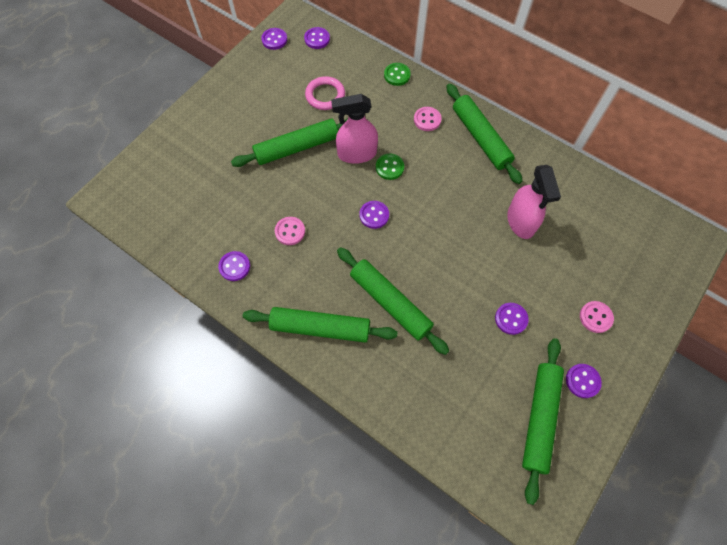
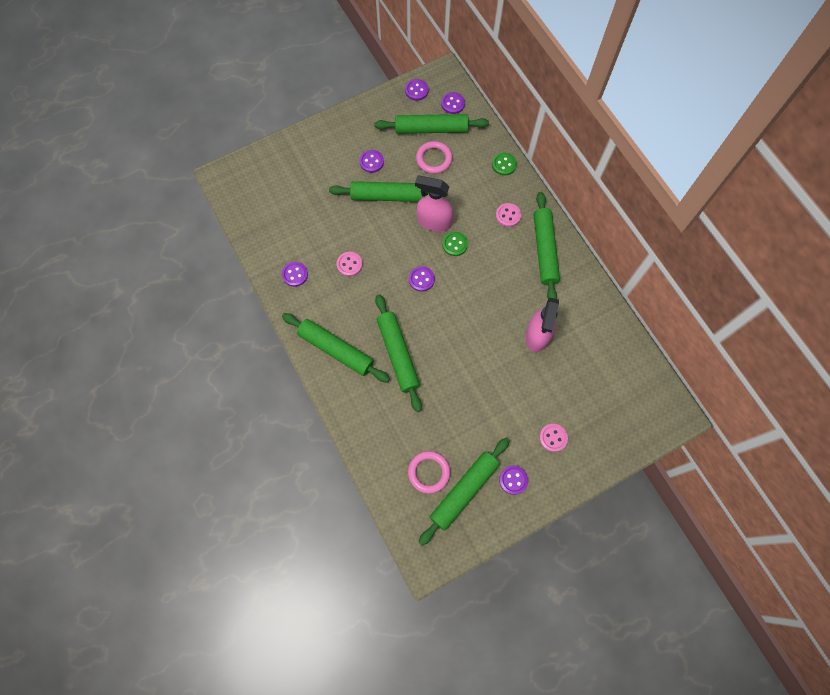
camera: 25 degrees right, 5 degrees up
(307, 69) = (431, 129): none -> green rolling pin
(491, 416) = (429, 472): none -> pink ring
(511, 319) = (484, 408): purple button -> purple button (371, 162)

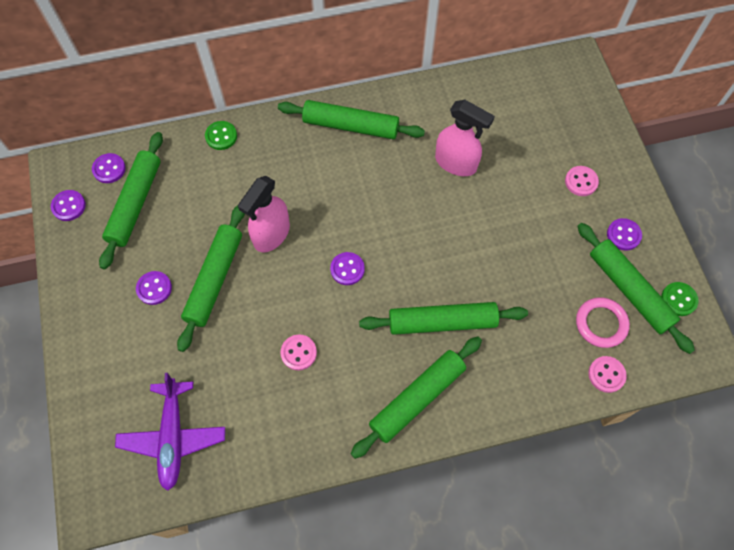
camera: 75 degrees left, 5 degrees down
(274, 206) = (173, 437): none -> purple plane
(295, 274) = (291, 430): purple button -> none
(434, 159) = (181, 211): pink ring -> none
(454, 244) = (311, 219): green button -> green button (678, 299)
(508, 215) = (292, 151): pink button -> pink button (606, 374)

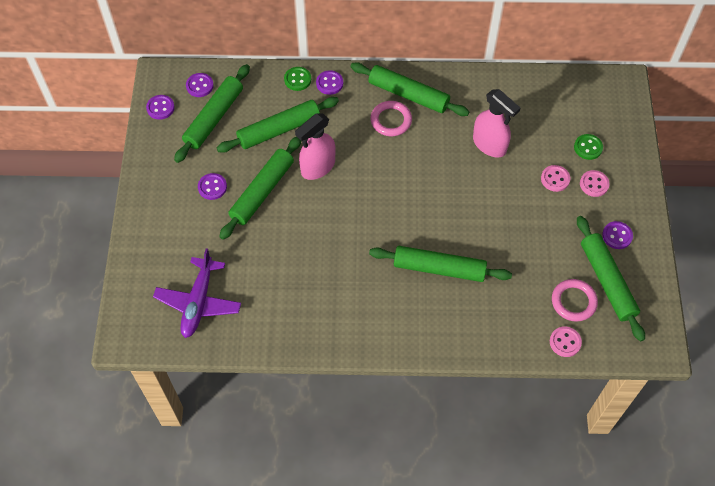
camera: 15 degrees right, 5 degrees down
(298, 353) = (314, 264): pink button -> pink button (555, 179)
(339, 160) = (391, 120): none -> pink ring
(347, 269) = (372, 209): purple button -> purple button (329, 83)
(417, 398) = (400, 321): green rolling pin -> green rolling pin (279, 129)
(678, 299) = (648, 298): green button -> green button (588, 147)

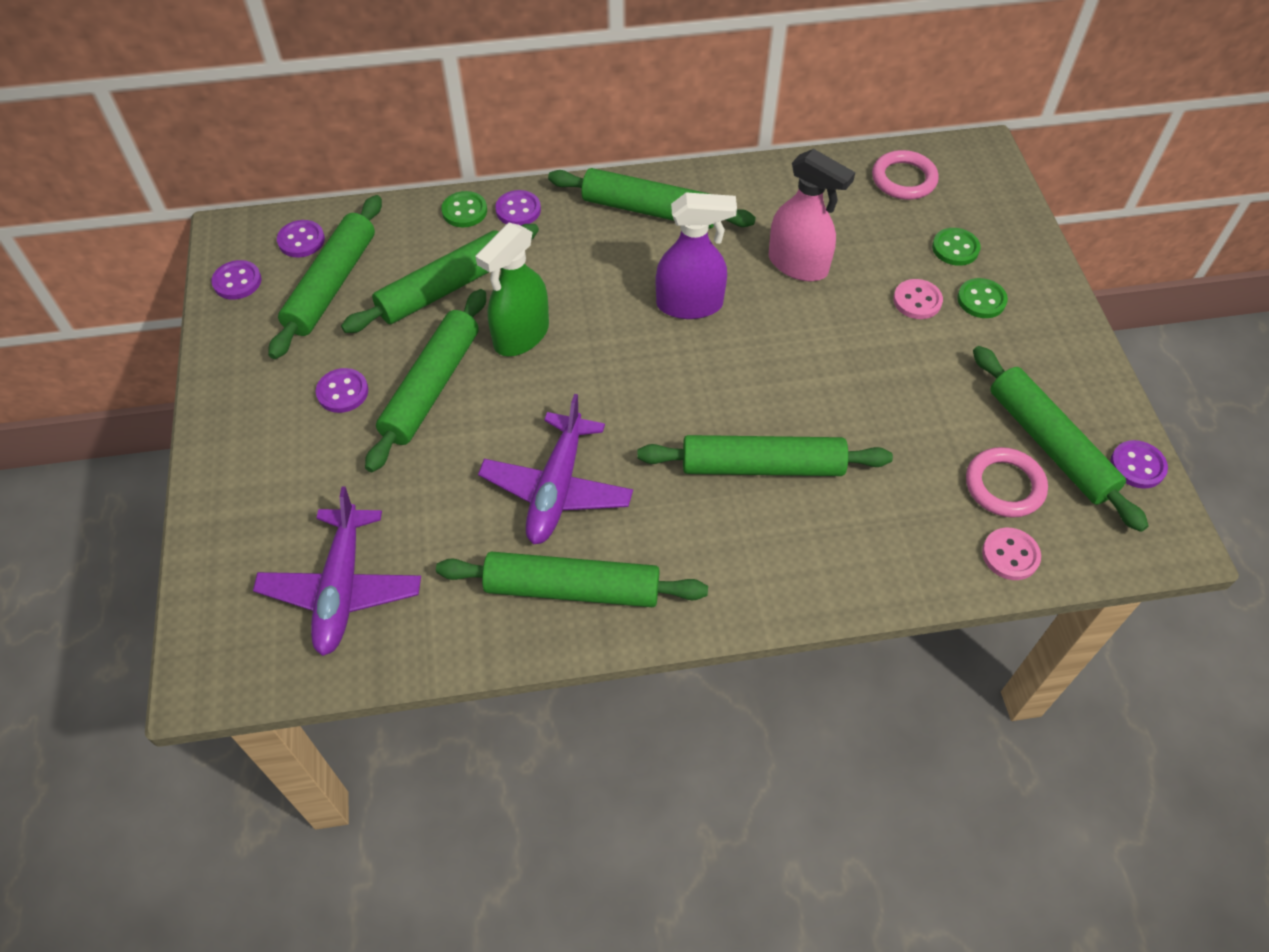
camera: 10 degrees left, 5 degrees down
(317, 167) = (521, 336): pink spray bottle -> green spray bottle
(320, 322) = (572, 588): none -> green rolling pin
(322, 263) = (557, 488): none -> purple plane
(391, 120) = (629, 250): pink ring -> pink ring (903, 179)
(419, 161) = (690, 304): none -> purple spray bottle
(594, 184) = (981, 300): pink button -> green button
(617, 236) = (1042, 372): purple button -> purple button (1137, 466)

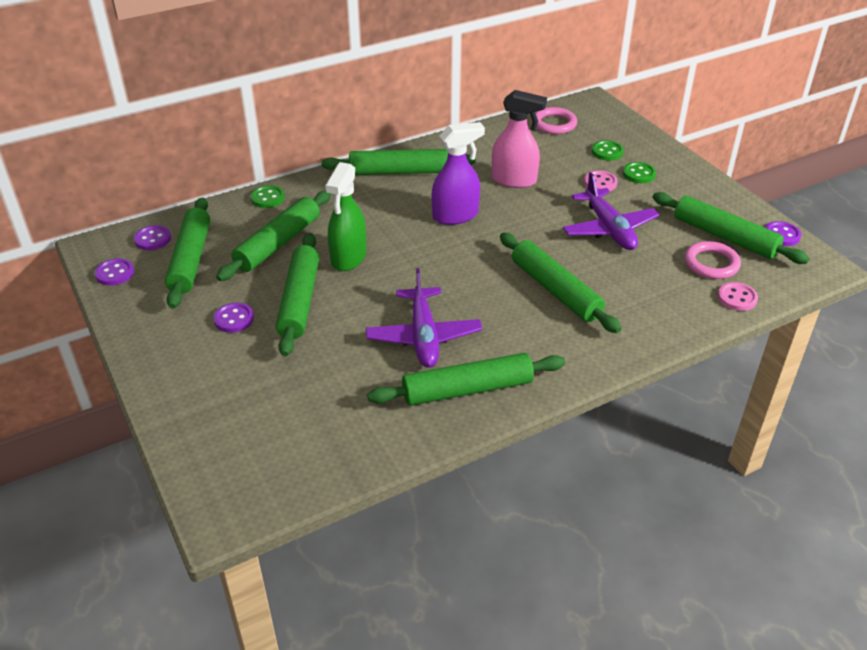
camera: 20 degrees left, 15 degrees down
(341, 588) = (298, 434): purple plane -> purple plane (609, 229)
(518, 210) = (306, 190): purple button -> none
(762, 466) = (555, 290): green rolling pin -> green rolling pin turned 75 degrees clockwise

